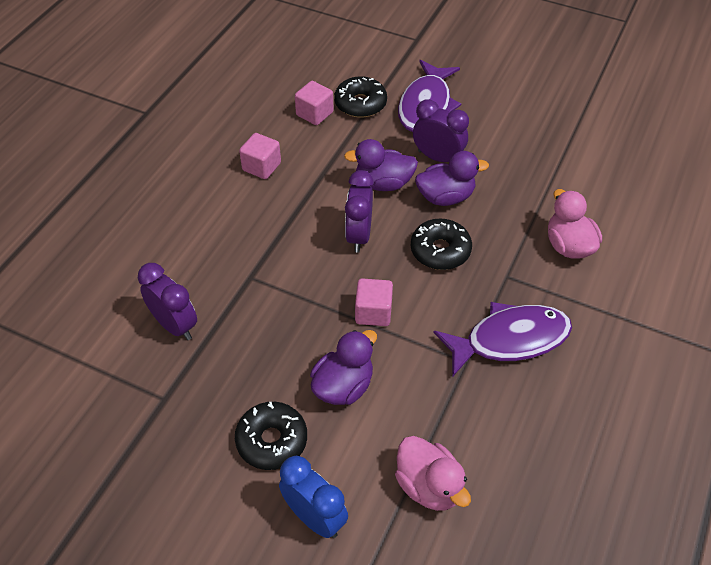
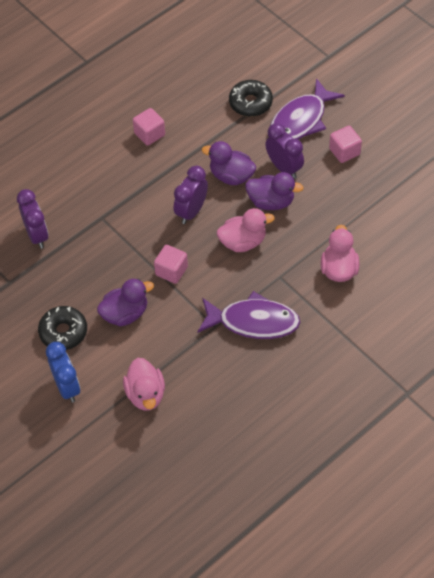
camera: 25 degrees right, 5 degrees up
(314, 114) = (211, 101): pink cube -> pink cube (344, 151)
(440, 251) = (243, 242): black donut -> pink duck

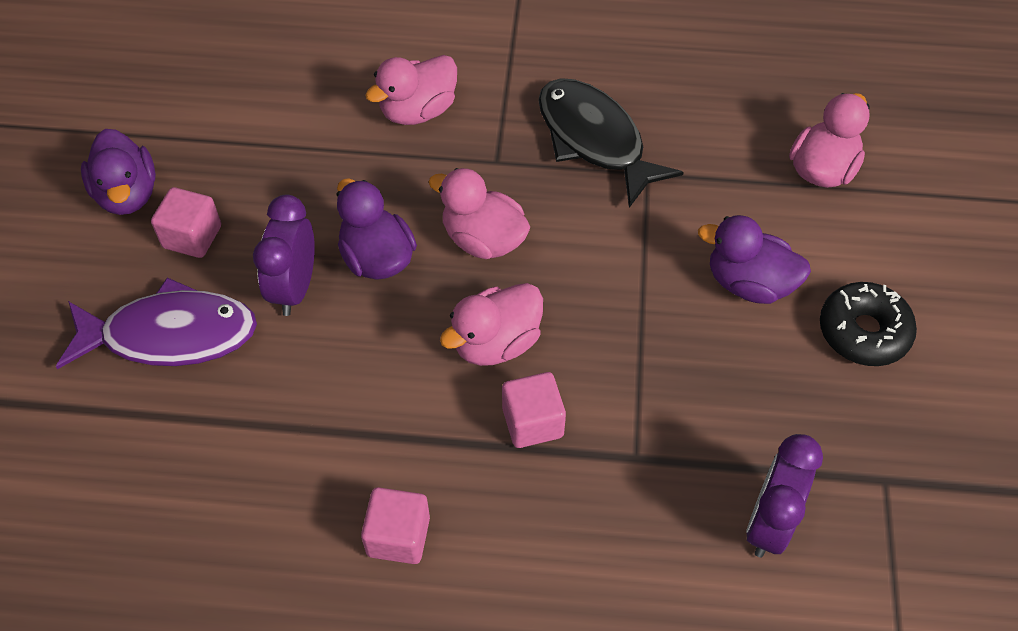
camera: 135 degrees left, 0 degrees up
(67, 387) = (922, 258): blue clock -> none
(171, 271) = (623, 285): pink cube -> pink cube (532, 422)
(191, 211) = (496, 343): purple clock -> pink duck
(231, 176) = (376, 343): purple duck -> purple duck (128, 194)
(250, 103) = (189, 435): black donut -> none
(253, 322) = (594, 140): purple fish -> black fish

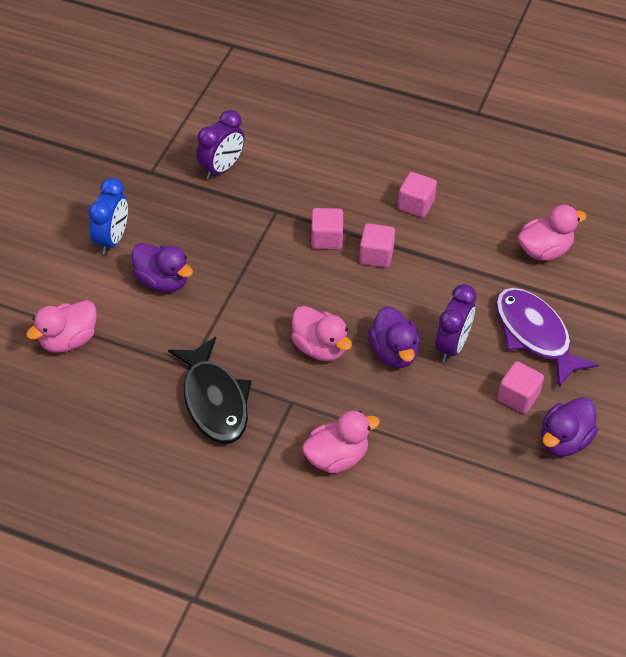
camera: 165 degrees left, 5 degrees down
(128, 194) = (564, 441): purple duck -> purple duck turned 135 degrees counterclockwise
(171, 335) = (534, 335): purple fish -> purple fish turned 45 degrees clockwise
(442, 411) = (376, 255): none -> pink cube
(496, 343) = (333, 284): pink duck -> pink duck (544, 250)
(863, 332) = (112, 239): black donut -> blue clock

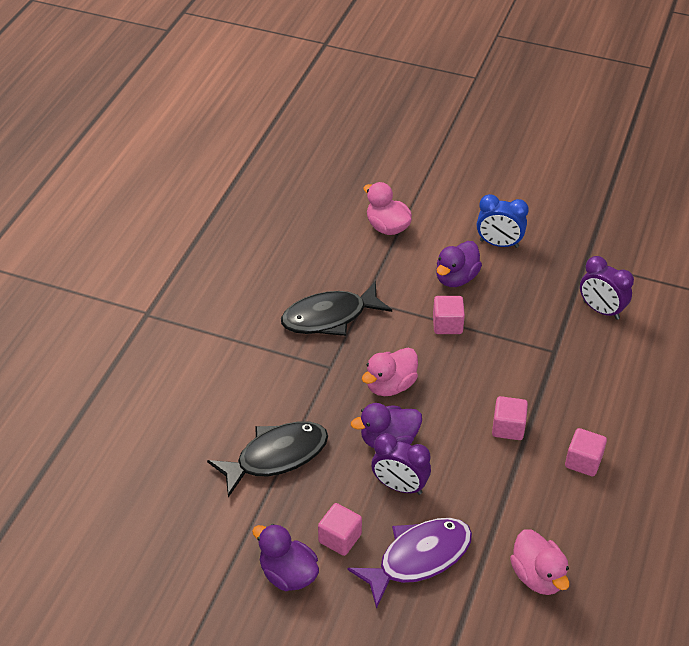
camera: 90 degrees right, 5 degrees down
(326, 239) = (524, 389): pink cube -> pink cube (447, 324)
(336, 457) = (272, 398): pink duck -> none
(419, 452) = (276, 456): none -> black fish

